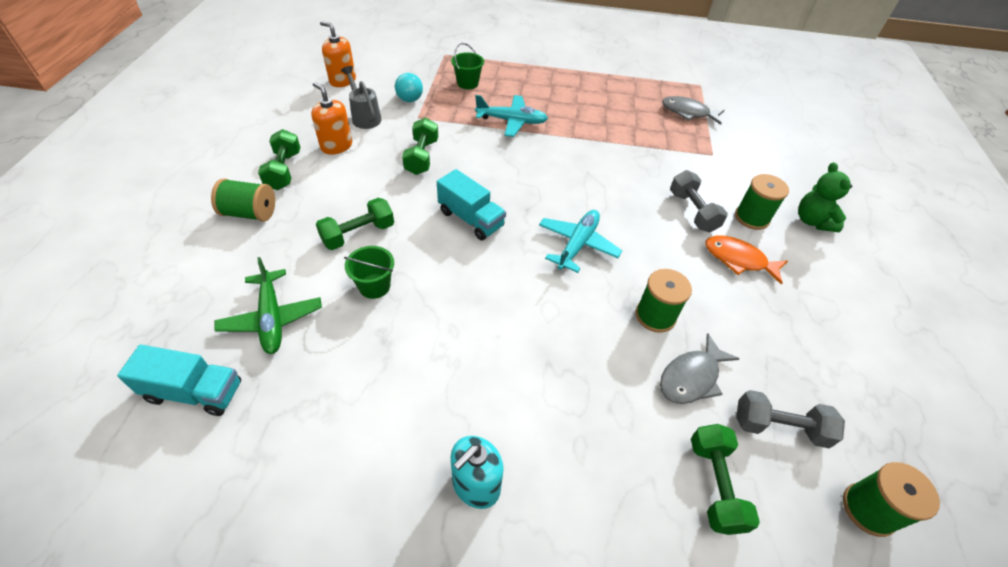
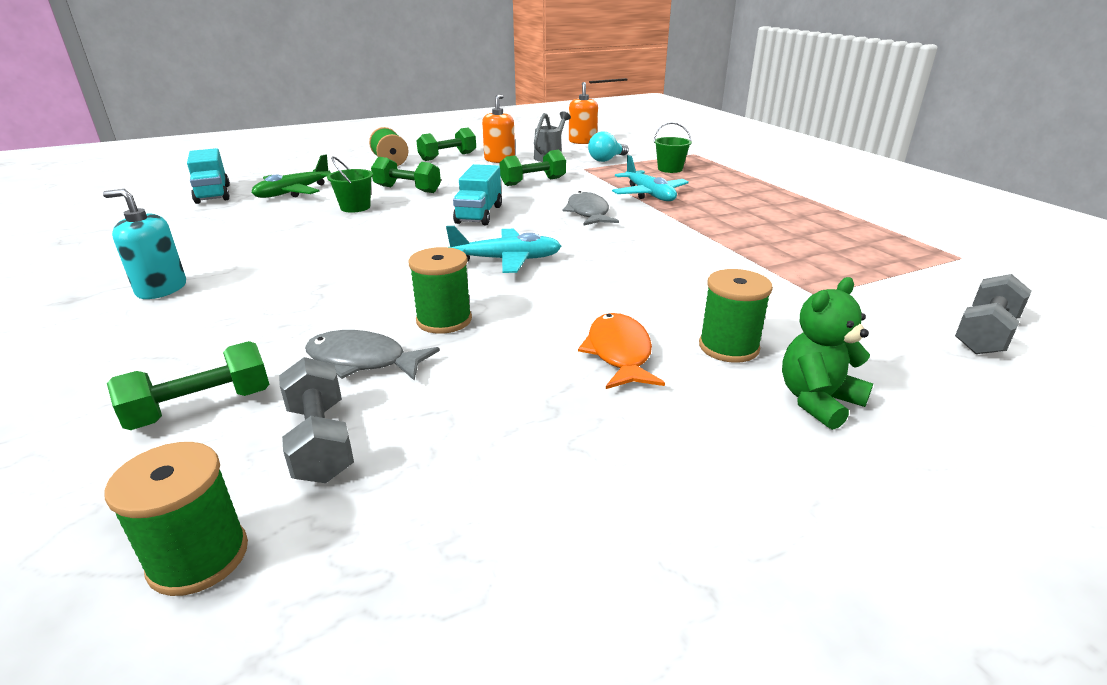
camera: 60 degrees right, 20 degrees down
(688, 113) = (874, 262): grey fish -> grey fish (588, 213)
(692, 211) = (667, 305): grey dumbbell -> grey dumbbell (985, 334)

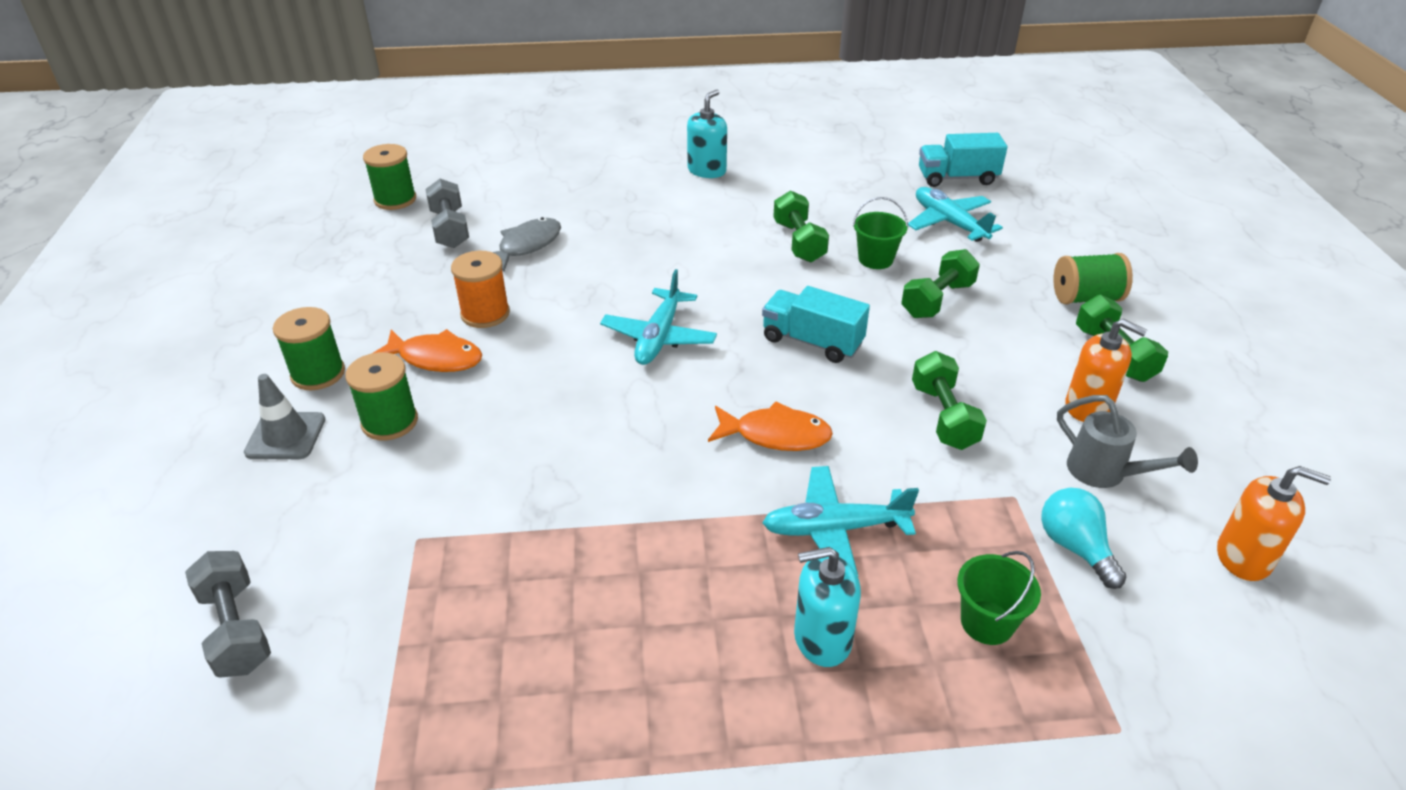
camera: 110 degrees right, 10 degrees up
(201, 408) = (519, 194): green dumbbell -> green dumbbell (799, 242)
(293, 192) = (949, 222): green plane -> turquoise plane
(320, 441) = (450, 229): grey dumbbell -> grey dumbbell turned 75 degrees clockwise
(444, 320) = (558, 284): green spool -> green spool (318, 374)
(522, 347) = (485, 314): none -> orange spool
(588, 213) = (775, 435): grey fish -> orange fish
(721, 191) = (822, 639): none -> turquoise soap dispenser
(817, 401) = (286, 436): green teddy bear -> grey traffic cone

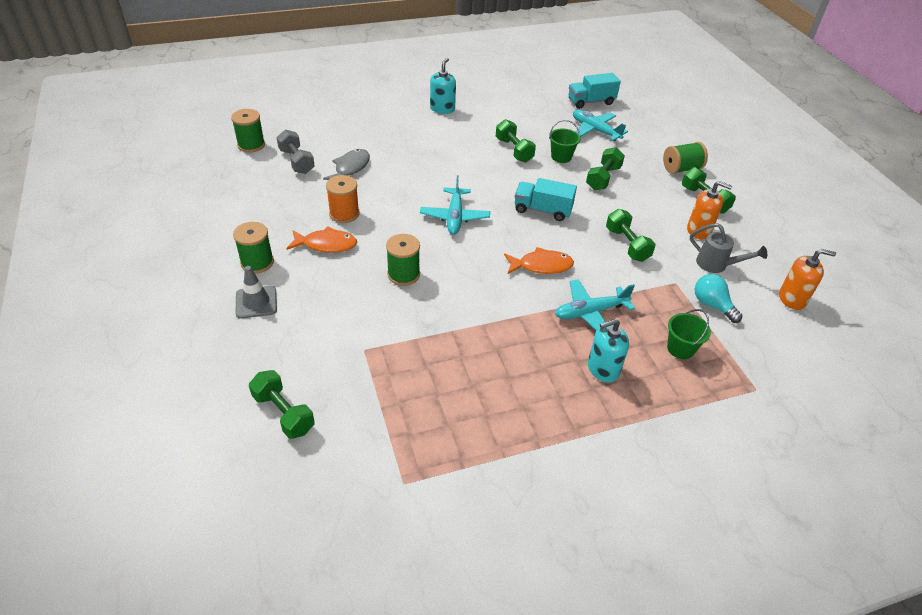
camera: 15 degrees left, 5 degrees up
(236, 629) = (283, 413): grey dumbbell -> green dumbbell
(390, 422) = (316, 286): green spool -> green spool (403, 274)

